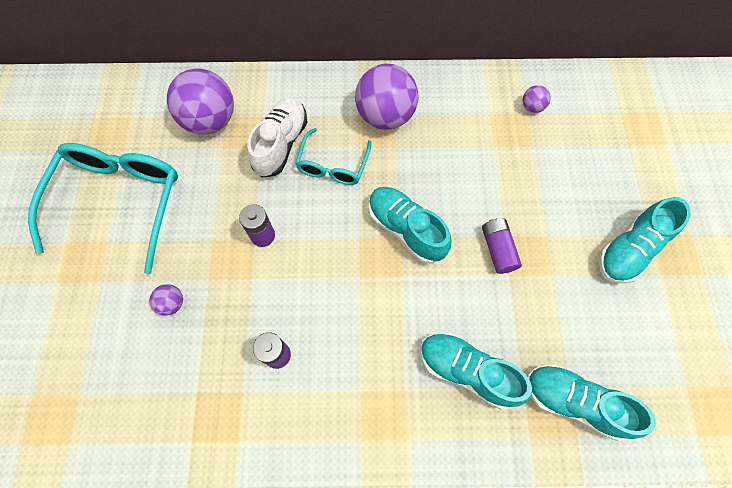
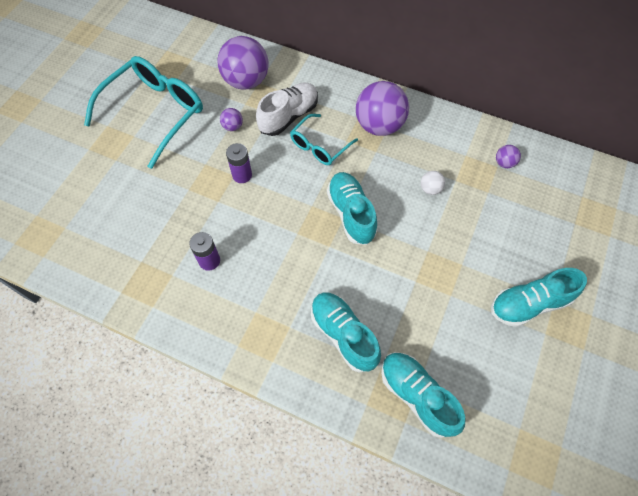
camera: 25 degrees right, 5 degrees down
(172, 303) = (155, 195): purple ball -> purple ball (233, 126)
(473, 166) = (430, 189): none -> white ball
(498, 249) = (416, 258): purple battery -> none

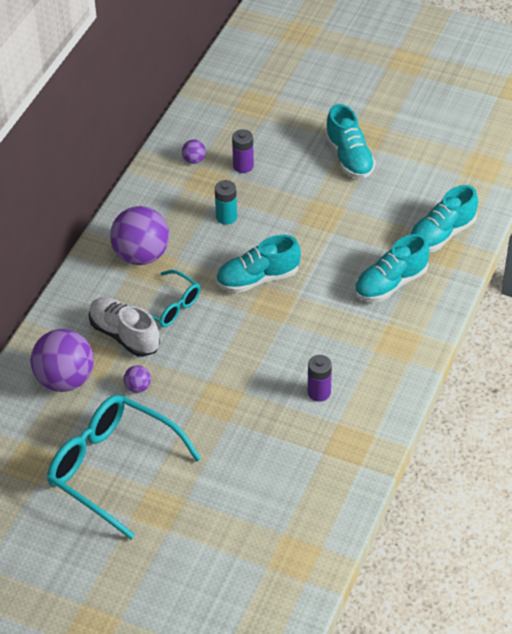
camera: 90 degrees left, 15 degrees down
(242, 175) = (208, 373): purple battery -> purple battery (243, 166)
(430, 189) = (226, 217): white ball -> turquoise battery

